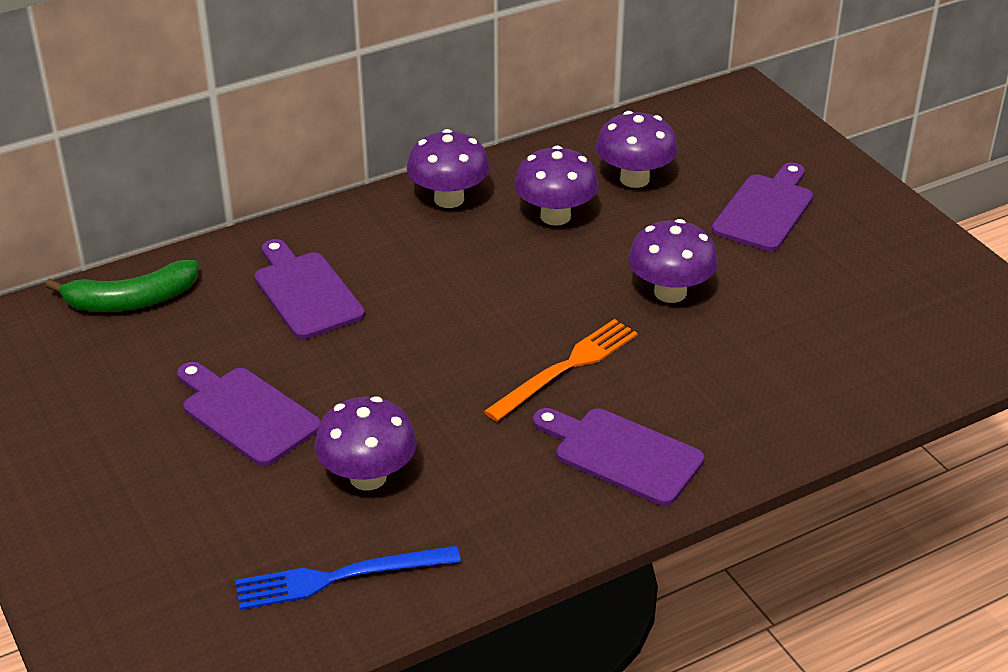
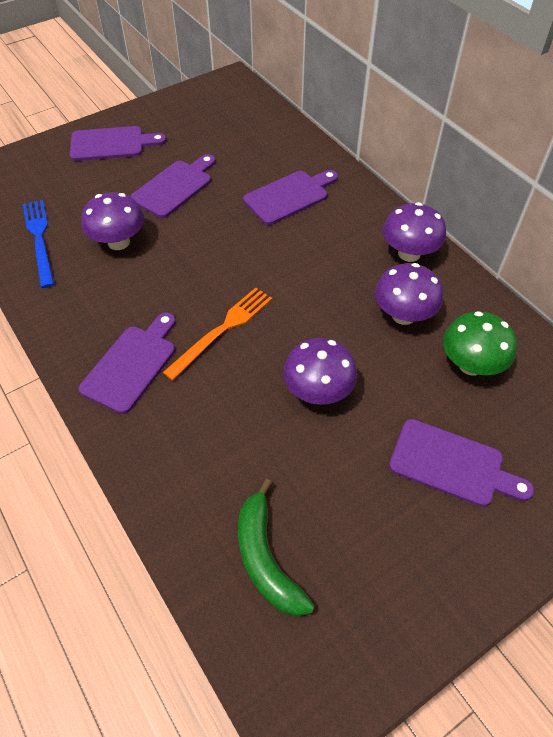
camera: 85 degrees right, 15 degrees up
(94, 497) = (111, 144): none -> purple cutting board
(131, 300) = (271, 130): green banana -> green banana (266, 559)
(566, 368) = (222, 330): orange fork -> orange fork turned 90 degrees counterclockwise
(634, 179) = (471, 365): purple mushroom -> green mushroom

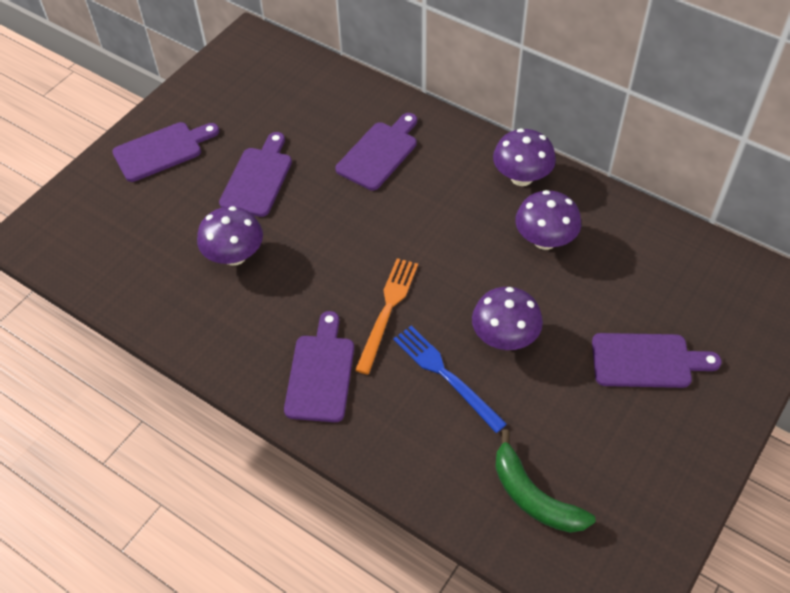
camera: 20 degrees left, 0 degrees up
(39, 239) = (150, 279): blue fork -> blue fork (445, 375)
(471, 365) = (623, 267): green mushroom -> none

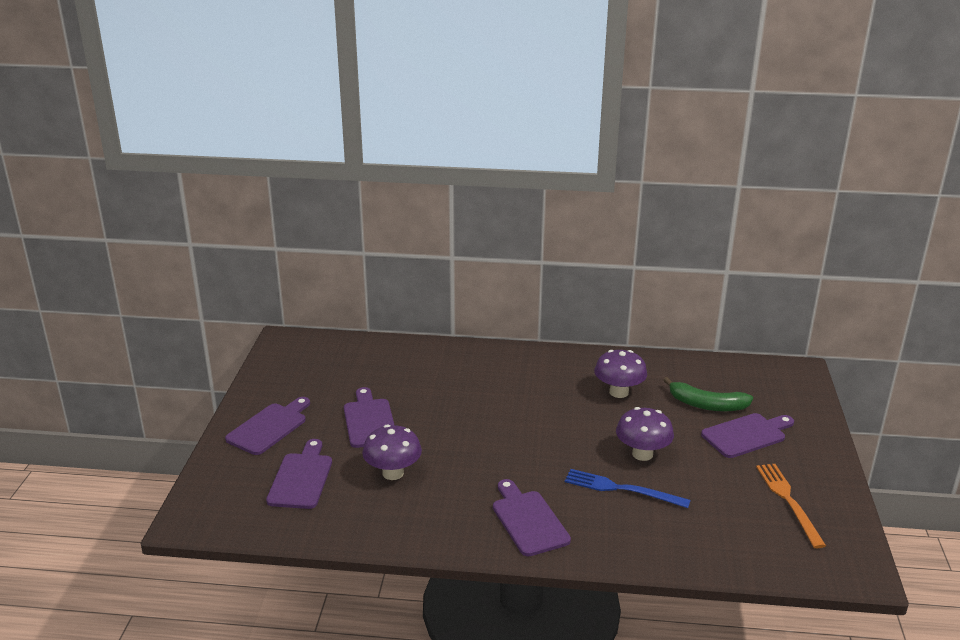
camera: 30 degrees left, 25 degrees down
(379, 153) = (453, 379): purple cutting board -> purple cutting board (301, 478)
(387, 310) = (544, 466): orange fork -> orange fork (788, 501)
(521, 177) = (570, 363): purple mushroom -> none
(534, 496) = (746, 534): green banana -> green banana (707, 405)

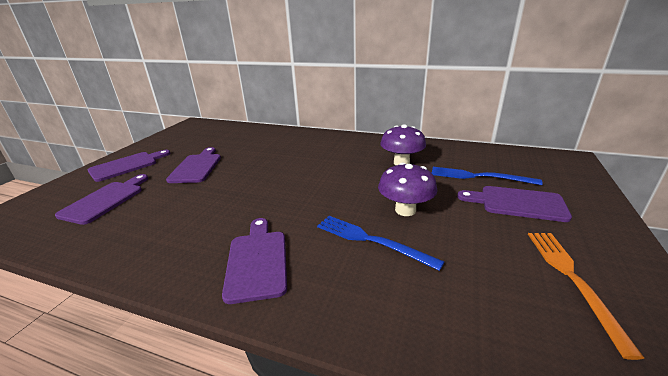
camera: 15 degrees right, 0 degrees up
(393, 473) = (176, 203): purple mushroom -> none
(707, 405) = (479, 176): green banana -> blue fork
(746, 435) = (517, 203): purple cutting board -> purple cutting board turned 150 degrees counterclockwise

